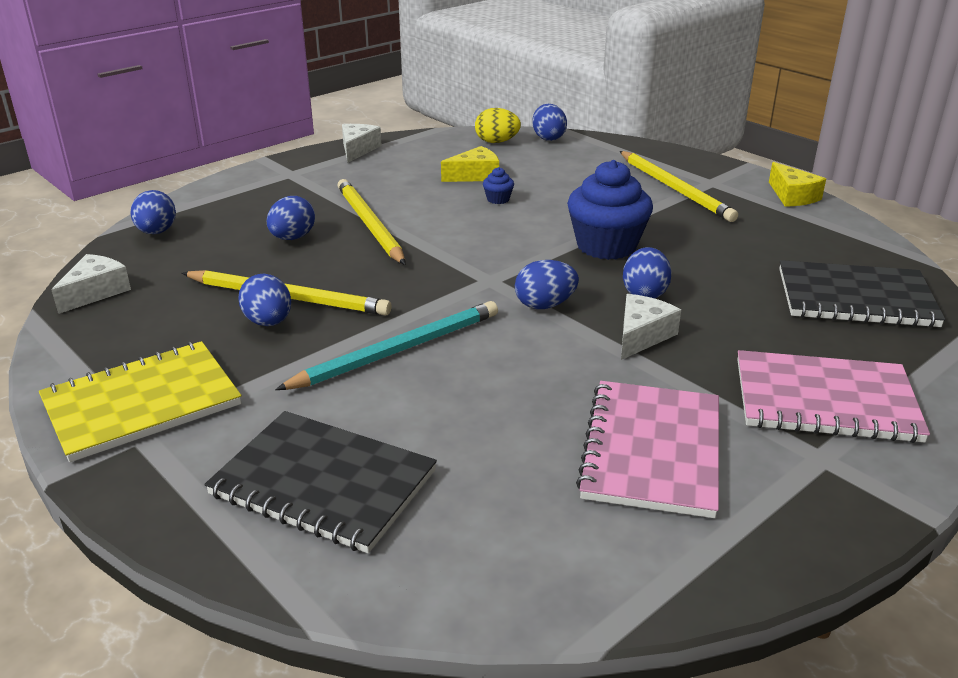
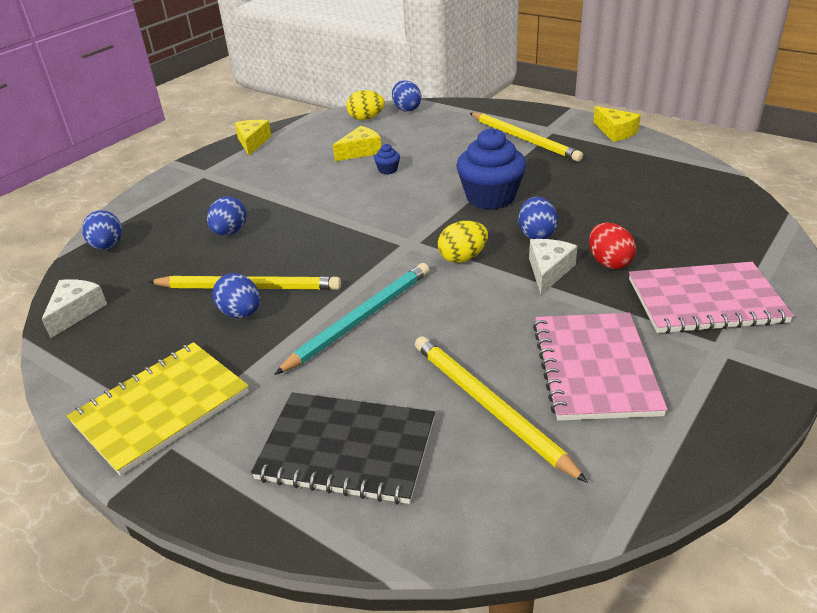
camera: 10 degrees left, 5 degrees up
(357, 149) = (252, 142): white cheese -> yellow cheese
(369, 225) = (291, 210): yellow pencil -> yellow pencil (490, 407)
(545, 305) = (463, 258): blue egg -> yellow egg
(721, 338) = (609, 262): none -> red egg
(855, 298) = (695, 211): black notebook -> none

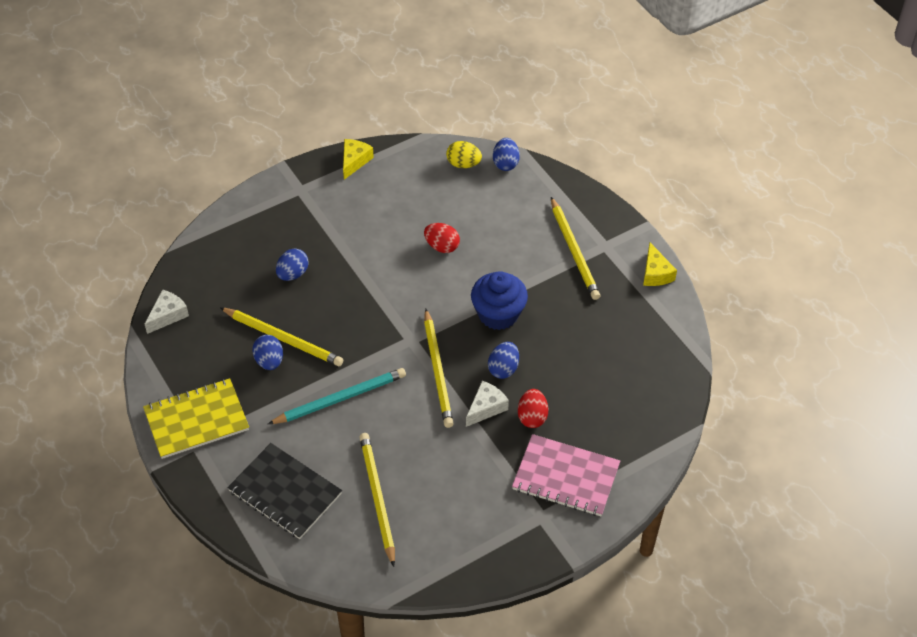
camera: 20 degrees right, 15 degrees up
(108, 246) = (204, 254): blue egg -> none
(360, 151) = (434, 211): yellow cheese -> none
(388, 170) = (442, 246): blue cupcake -> red egg
(463, 258) = (438, 370): yellow egg -> yellow pencil
(594, 368) = (455, 497): pink notebook -> none

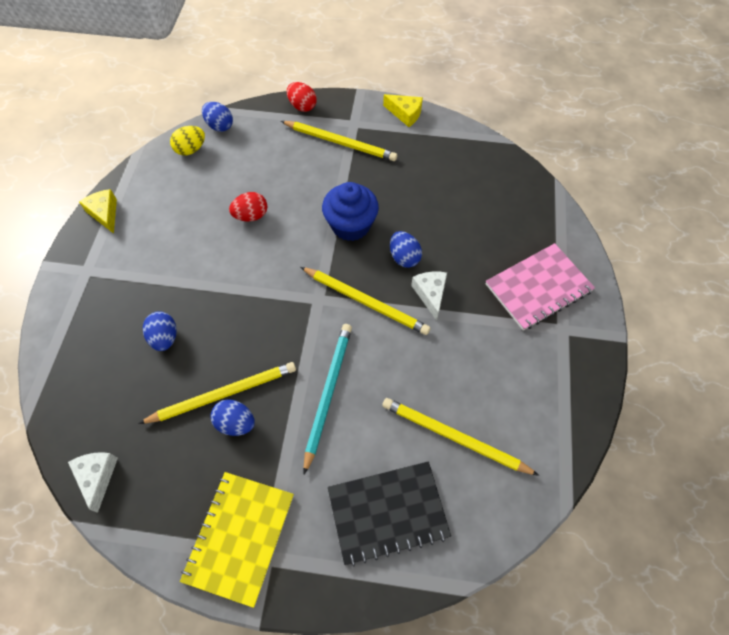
camera: 50 degrees left, 10 degrees up
(532, 417) = (465, 270): red egg -> red egg (302, 106)

